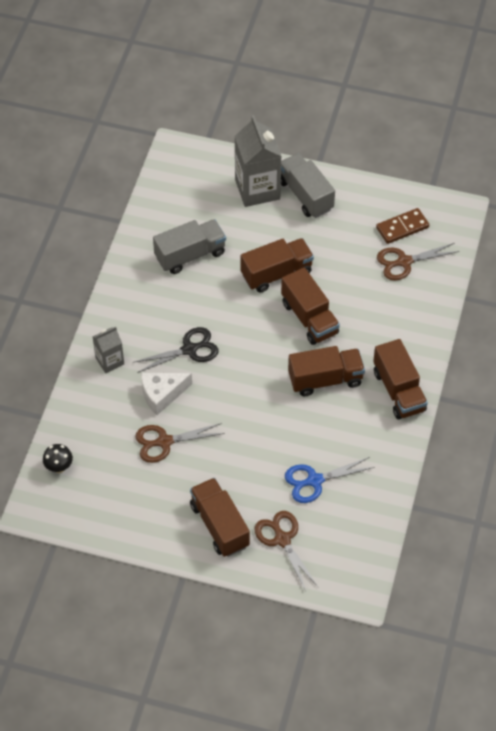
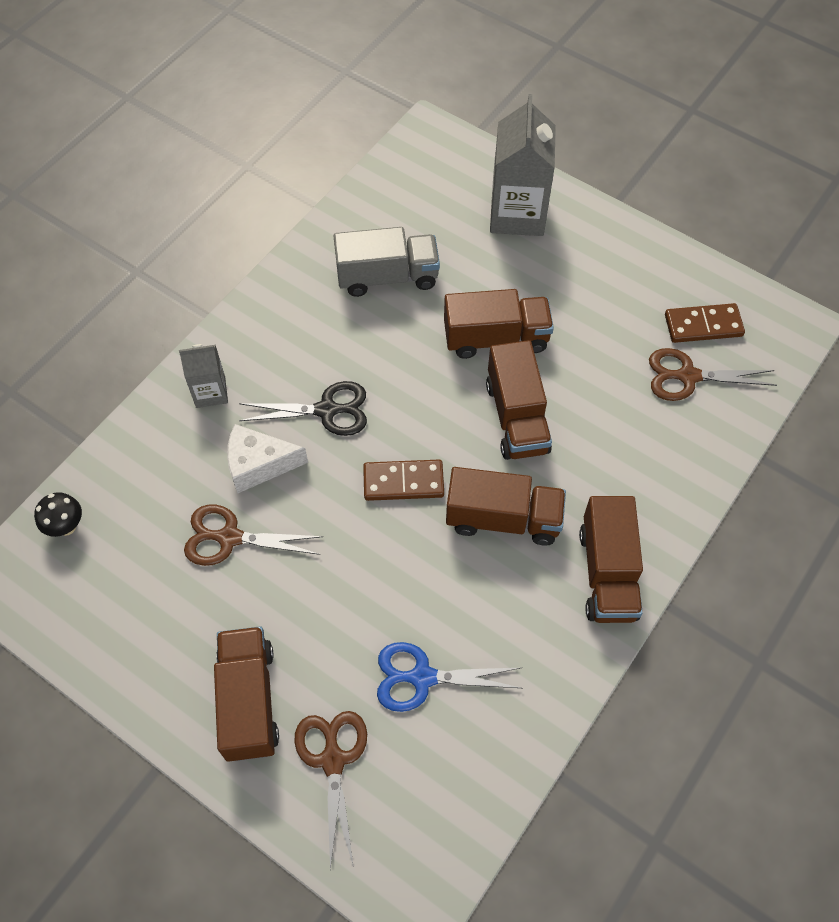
camera: 20 degrees right, 5 degrees up
(256, 377) = (403, 482): none -> brown domino
(305, 195) = (581, 240): grey truck -> none

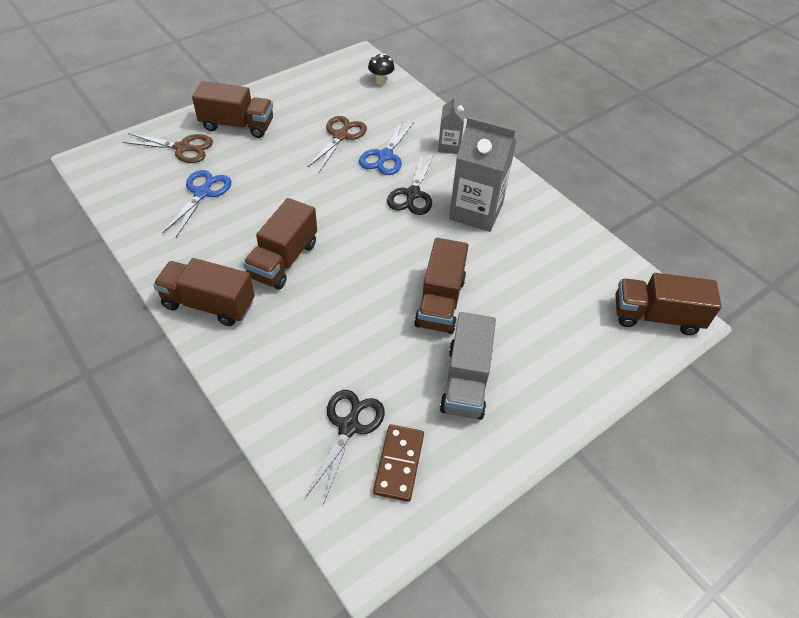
camera: 105 degrees right, 10 degrees down
(259, 465) = (385, 156): white cheese -> blue scissors
(387, 277) = (522, 253): grey truck -> grey truck (465, 381)
(403, 482) = (339, 217): brown domino -> none
(516, 417) = (361, 292): brown truck -> brown truck (656, 316)
(517, 214) = (572, 358): grey carton -> grey carton (476, 211)
(687, 376) = (349, 426): brown scissors -> black scissors

